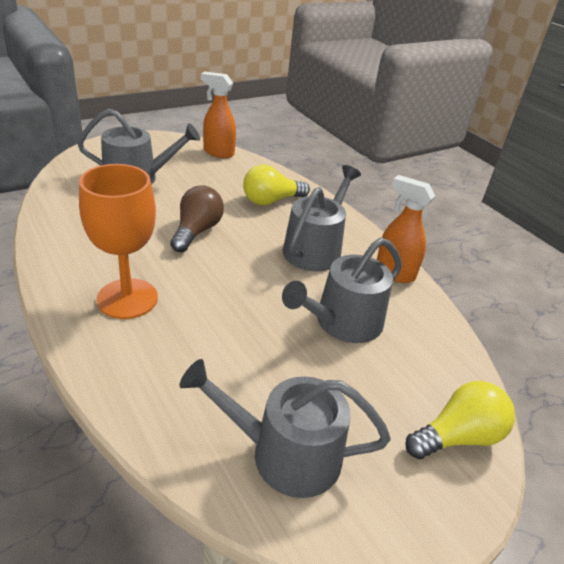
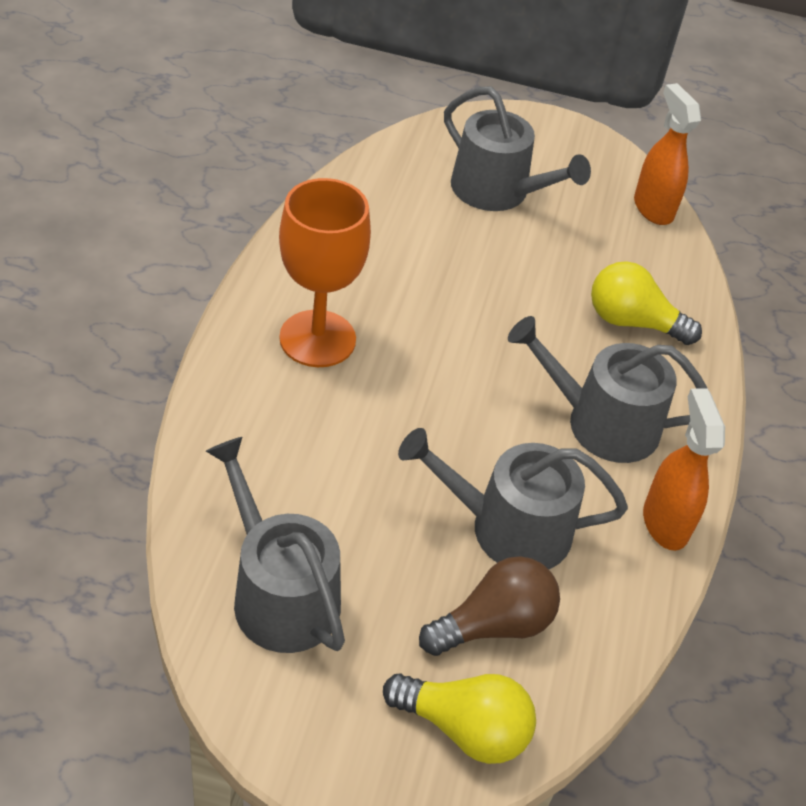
camera: 45 degrees right, 10 degrees up
(197, 231) = (482, 306): brown light bulb -> brown light bulb (493, 624)
(315, 249) = (601, 422): grey watering can -> grey watering can turned 150 degrees counterclockwise

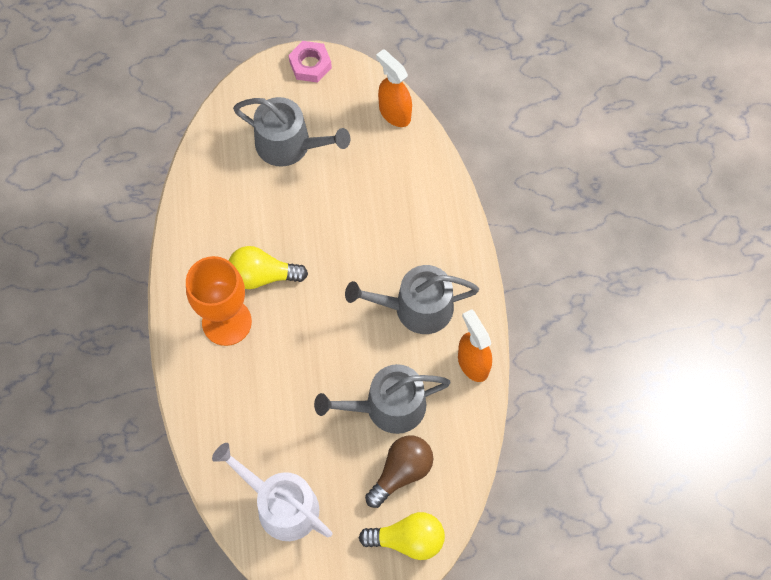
camera: 15 degrees left, 20 degrees up
(279, 593) = (281, 505): grey watering can -> white watering can
(560, 129) = (310, 65): none -> pink nut
(632, 322) = (410, 219): yellow light bulb -> yellow light bulb (262, 275)

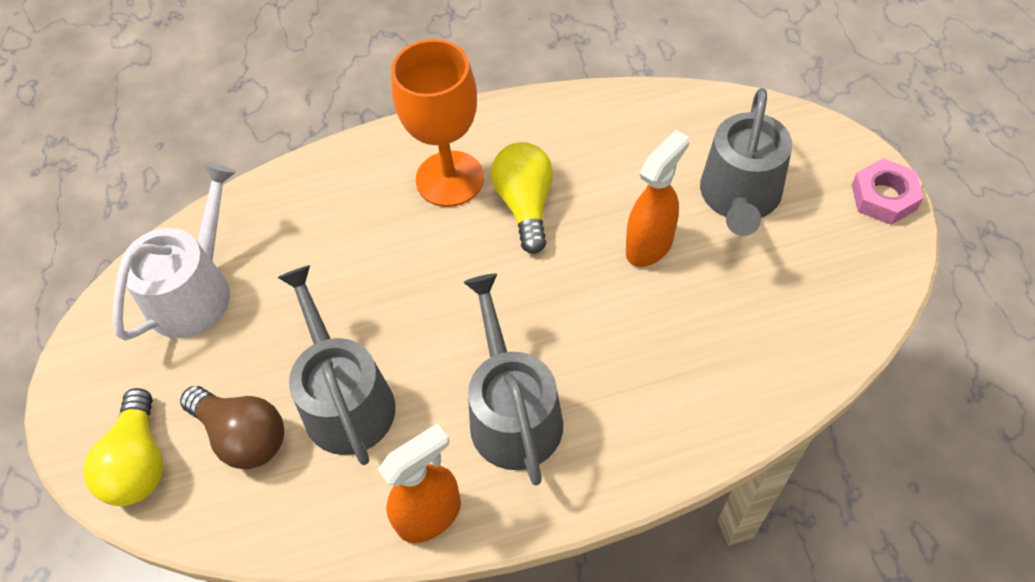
camera: 85 degrees right, 10 degrees down
(394, 113) = (847, 323): orange spray bottle -> orange spray bottle (649, 245)

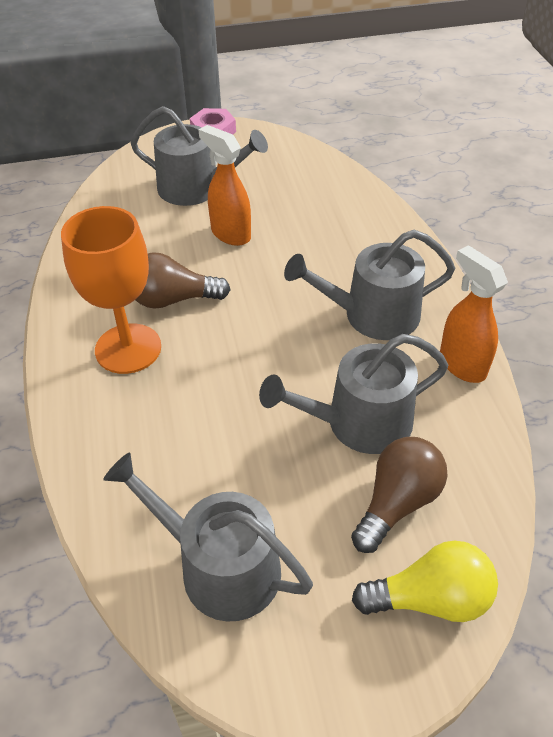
camera: 90 degrees left, 10 degrees down
(195, 290) = (219, 566): white watering can -> grey watering can
(525, 205) = (173, 299): yellow light bulb -> brown light bulb

